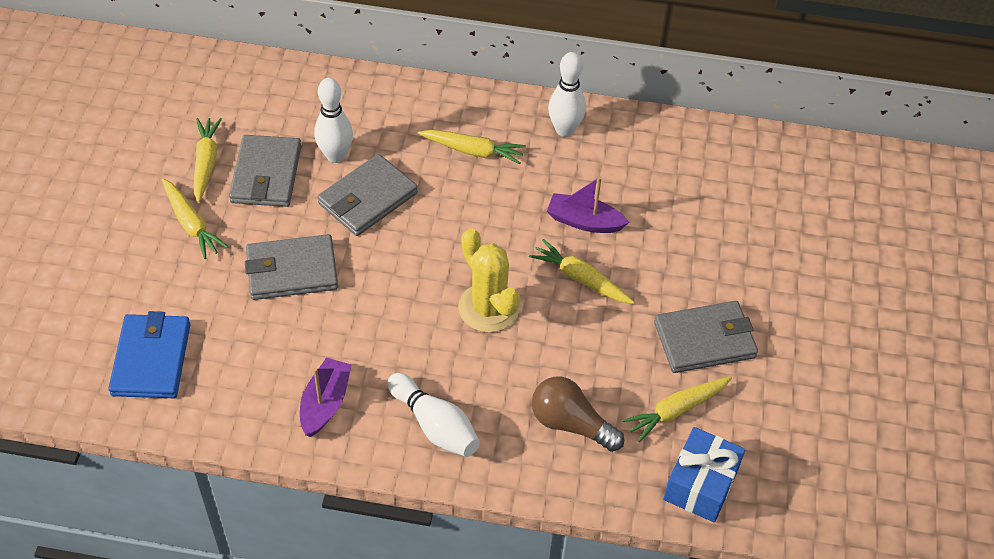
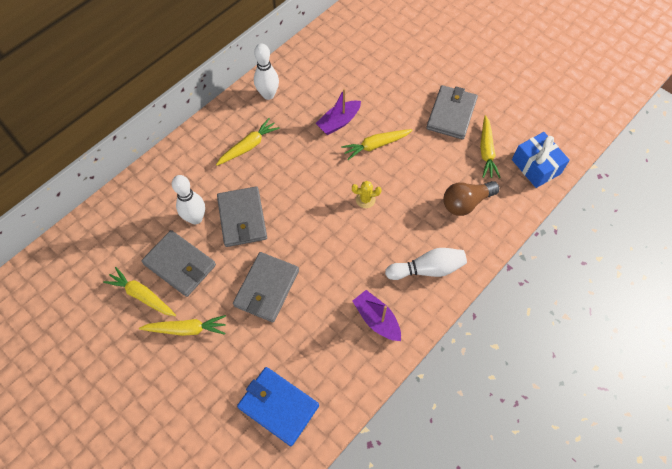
camera: 55 degrees left, 10 degrees up
(488, 308) = (365, 199): yellow cactus -> yellow cactus, size x0.50

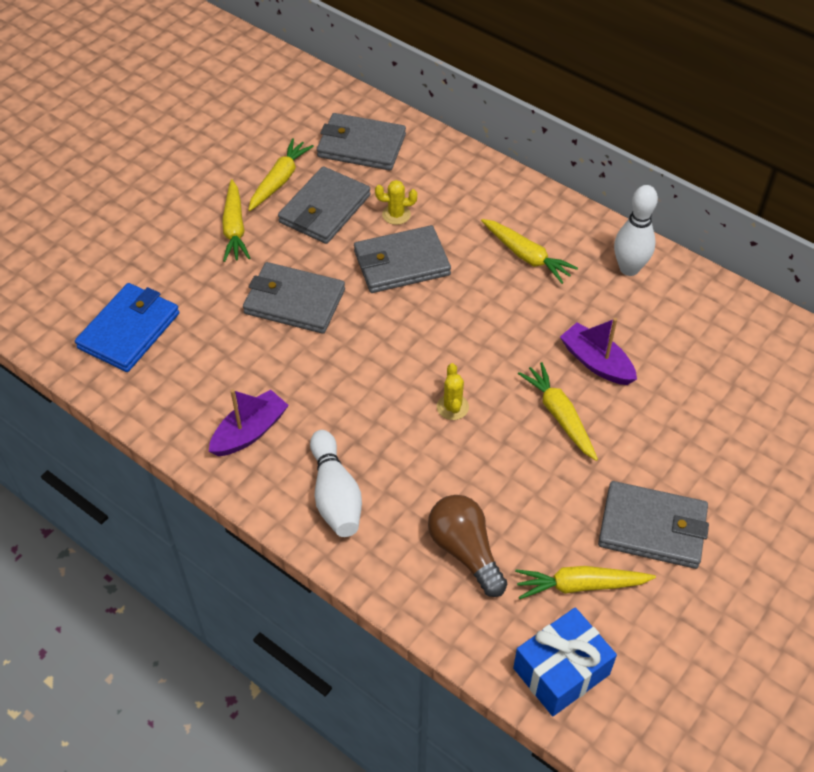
camera: 85 degrees right, 10 degrees down
(119, 236) = (361, 146): none -> grey wallet
(195, 218) = (396, 214): white bowling pin -> yellow cactus

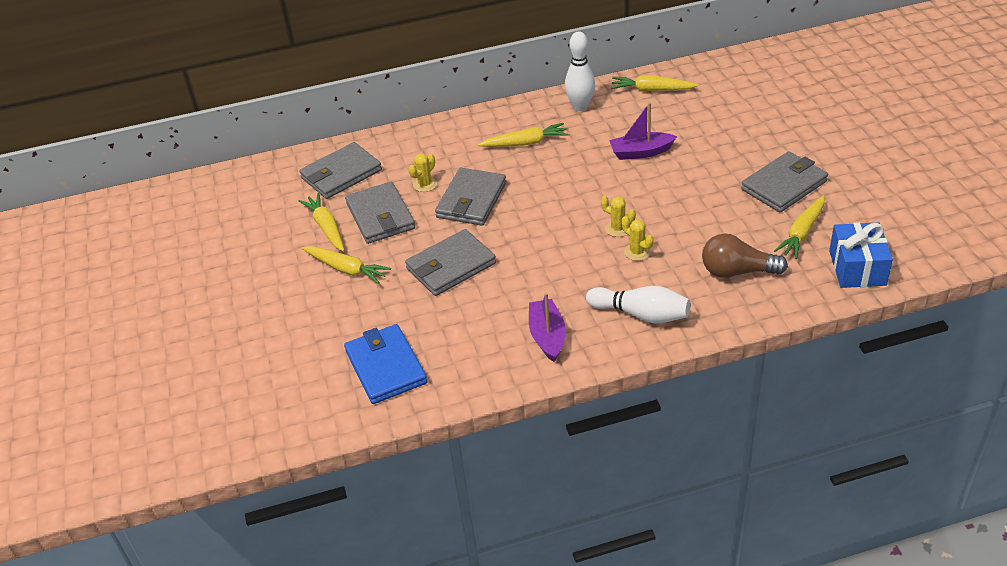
camera: 50 degrees left, 10 degrees down
(428, 443) = (637, 252): none -> yellow cactus
(559, 415) = (667, 185): yellow carrot -> yellow carrot (651, 90)

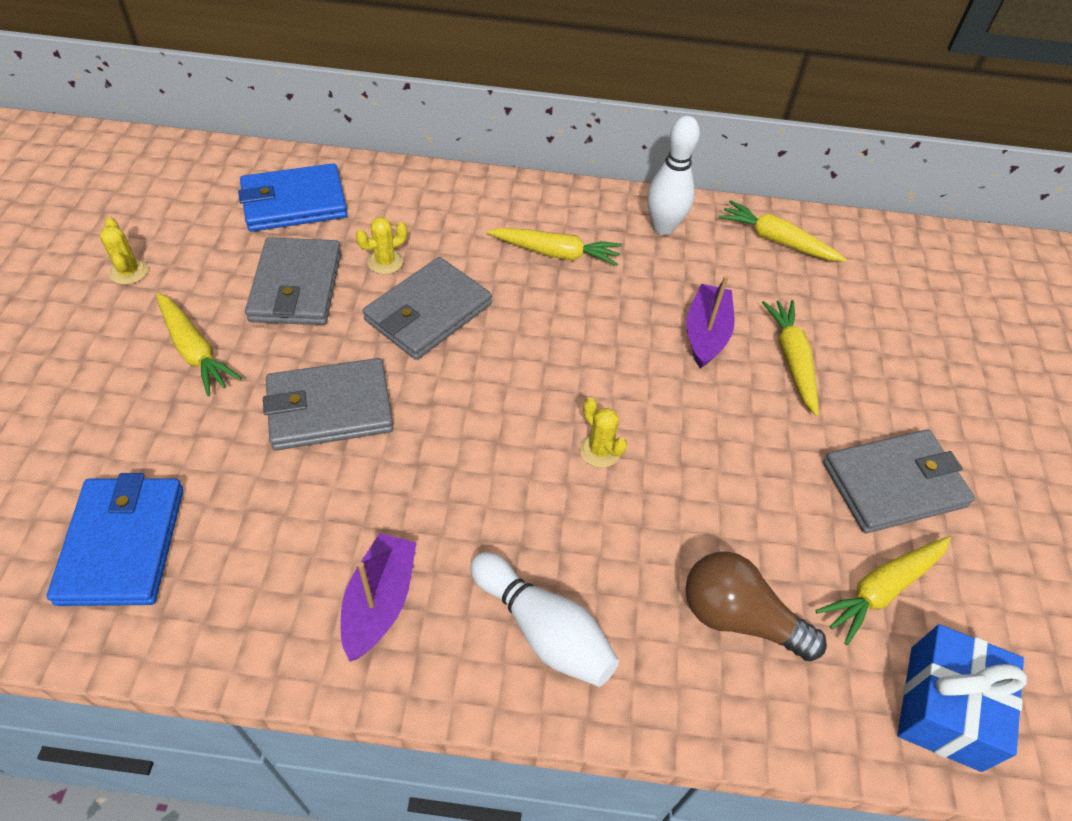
camera: 15 degrees right, 10 degrees up
(326, 227) = (218, 273): yellow carrot -> yellow carrot (792, 359)
(341, 174) = (294, 202): grey wallet -> blue wallet
(637, 252) = (604, 506): yellow cactus -> yellow cactus (129, 272)
(640, 152) = (706, 334): purple boat -> purple boat turned 90 degrees clockwise

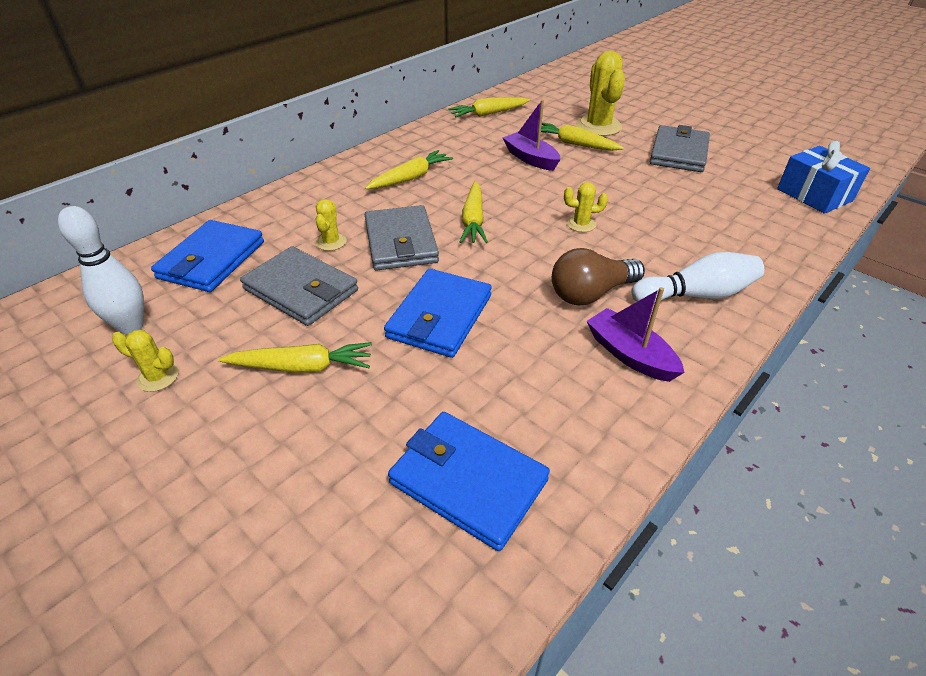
camera: 50 degrees left, 10 degrees down
(329, 408) = (439, 316): grey wallet -> blue wallet
(663, 227) = (436, 138): white bowling pin -> white bowling pin (131, 326)
(738, 617) = (729, 227): brown light bulb -> brown light bulb (590, 293)
(870, 363) = (598, 126): none -> yellow cactus
(881, 590) = (738, 182): yellow carrot -> yellow carrot (473, 220)

